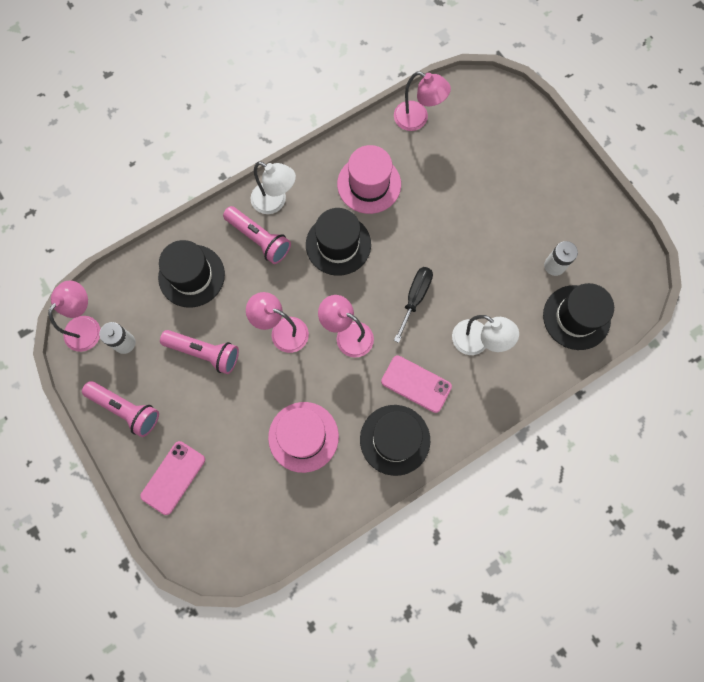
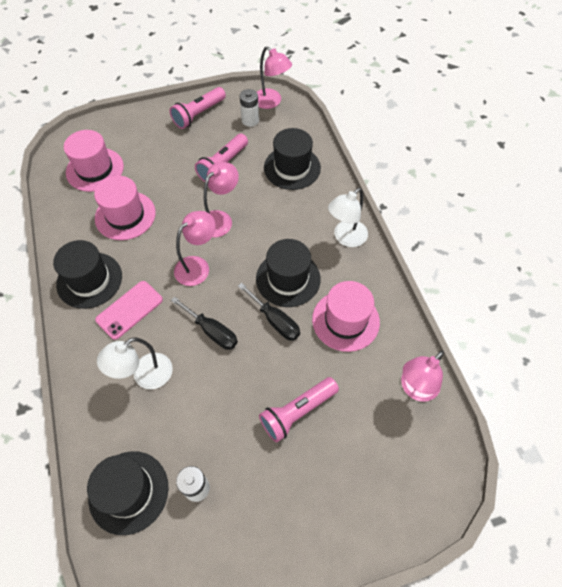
camera: 105 degrees right, 15 degrees down
(173, 477) = (135, 132): pink phone -> none
(245, 503) = (95, 169): none -> pink hat
(259, 239) = (312, 219): pink flashlight -> pink flashlight (297, 412)
(387, 245) = (275, 320): none -> black screwdriver

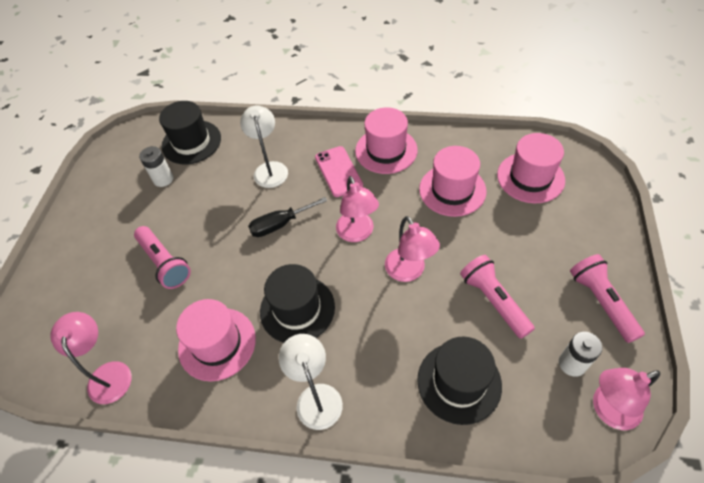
camera: 120 degrees right, 5 degrees down
(89, 280) = (386, 150): black hat -> pink hat
(275, 320) = (258, 278): black screwdriver -> none
(297, 412) = (164, 263): pink flashlight -> pink flashlight turned 150 degrees clockwise

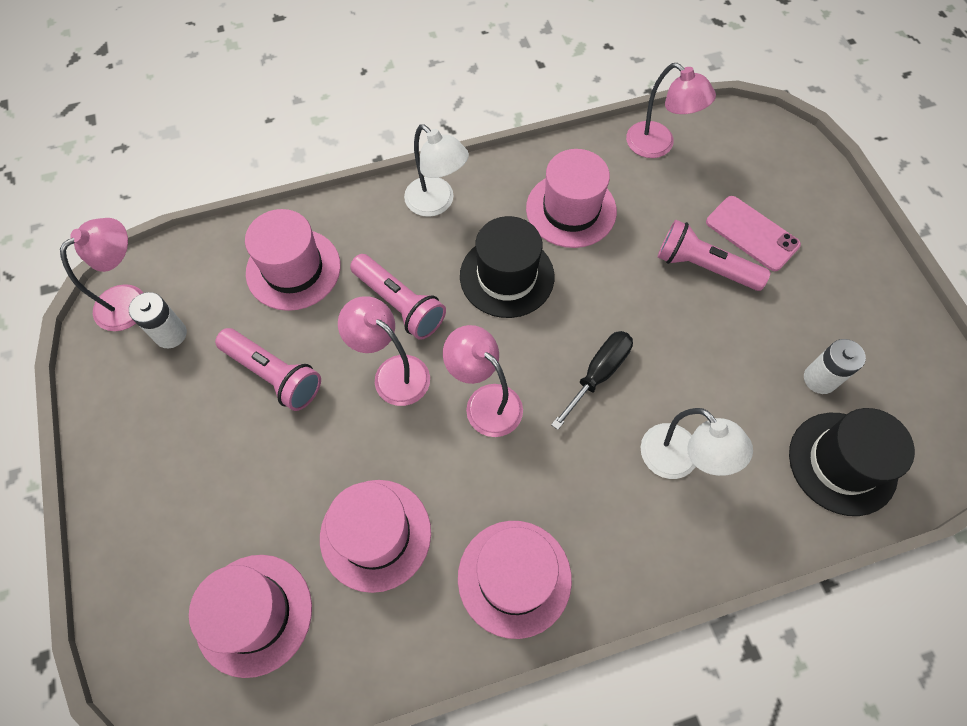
camera: 150 degrees right, 10 degrees up
(338, 171) = (569, 500): pink phone -> pink phone (752, 233)
(459, 382) = (293, 269): black hat -> pink hat
(601, 302) = (136, 425): pink flashlight -> pink flashlight (399, 304)

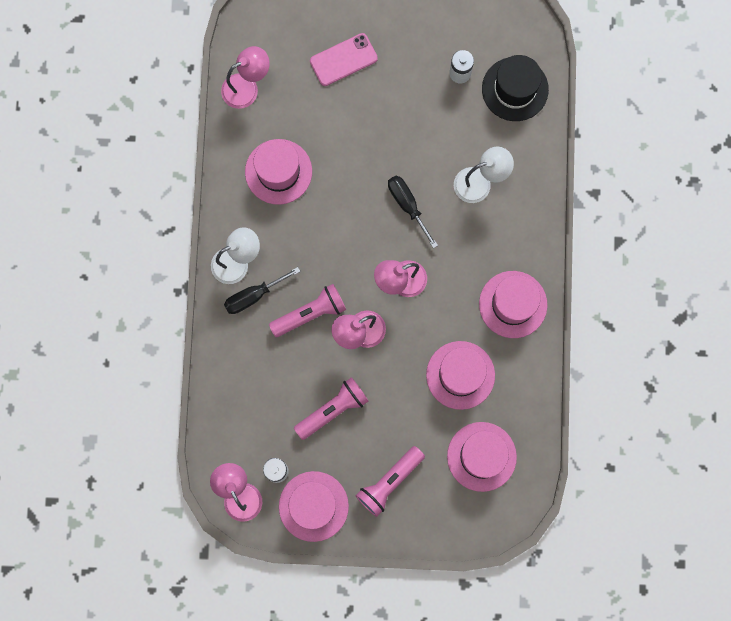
camera: 70 degrees left, 15 degrees up
(293, 269) = (255, 377): pink hat -> pink hat (313, 506)
(400, 233) = (253, 296): none -> black screwdriver
(507, 276) = (315, 235): black hat -> none
(704, 267) = (357, 104): pink flashlight -> pink flashlight (389, 482)

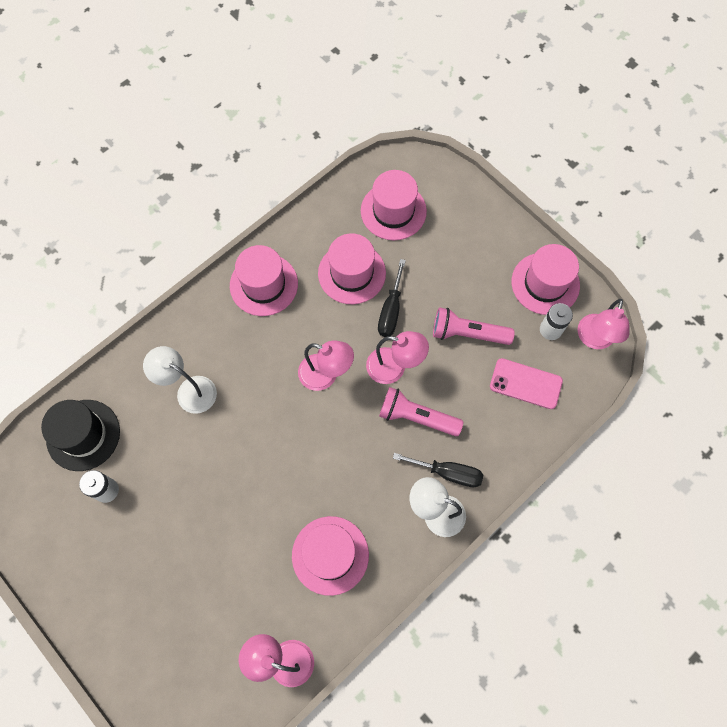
camera: 135 degrees left, 10 degrees down
(343, 60) = (180, 599): pink phone -> pink phone (525, 384)
(389, 482) = (474, 251): pink flashlight -> none
(407, 205) = (259, 426): black screwdriver -> black screwdriver (391, 310)

